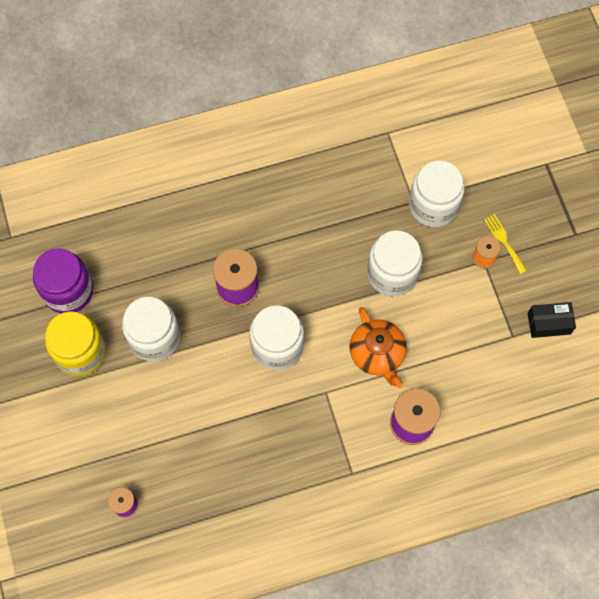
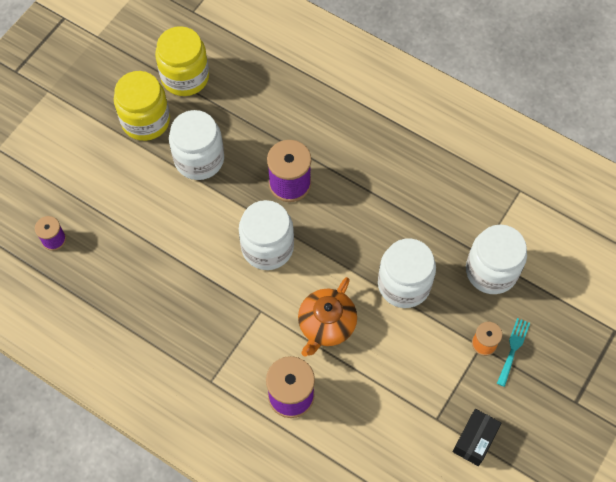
camera: 50 degrees right, 5 degrees down
(68, 291) = (185, 77): purple jar -> yellow jar
(504, 241) = (513, 349): yellow fork -> turquoise fork
(549, 323) = (474, 440): black box -> black box turned 75 degrees clockwise

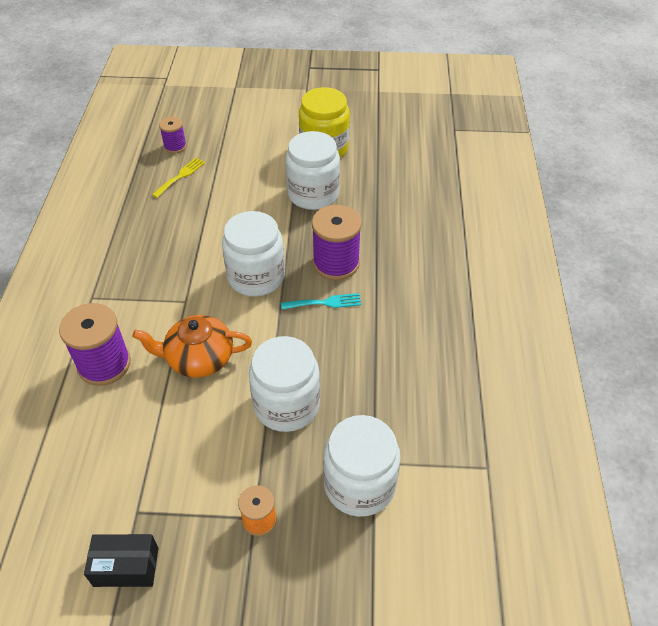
camera: 60 degrees right, 15 degrees down
(101, 252) = (181, 176): none -> yellow fork
(185, 77) = (386, 152): yellow jar -> none
(513, 349) = (270, 556): turquoise fork -> turquoise fork (325, 302)

